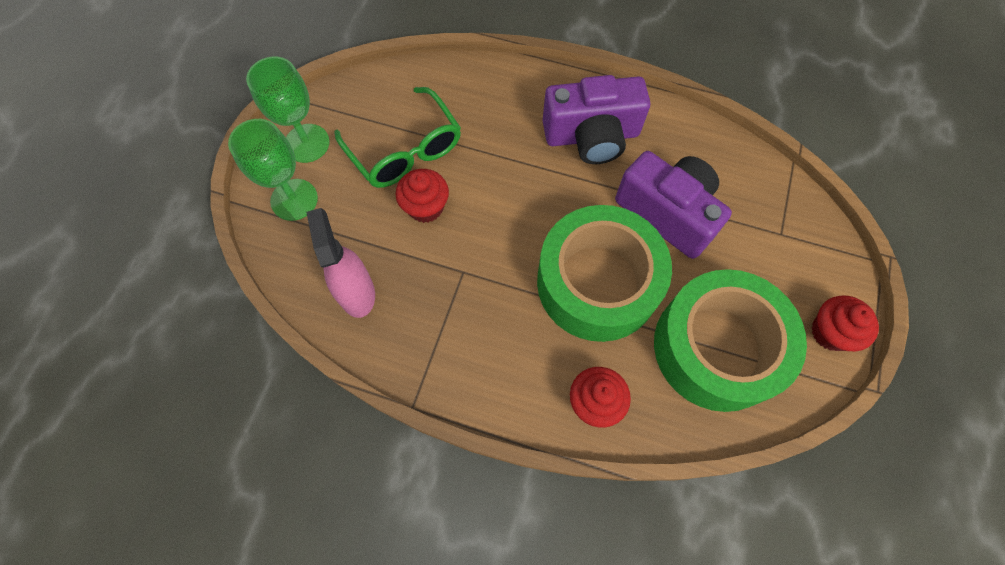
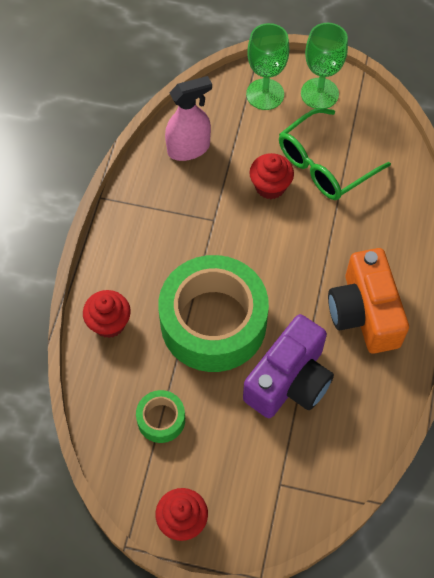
camera: 85 degrees right, 5 degrees down
(592, 136) = (364, 313): purple camera -> orange camera
(717, 347) = (161, 419): green tape -> green tape, size x0.43

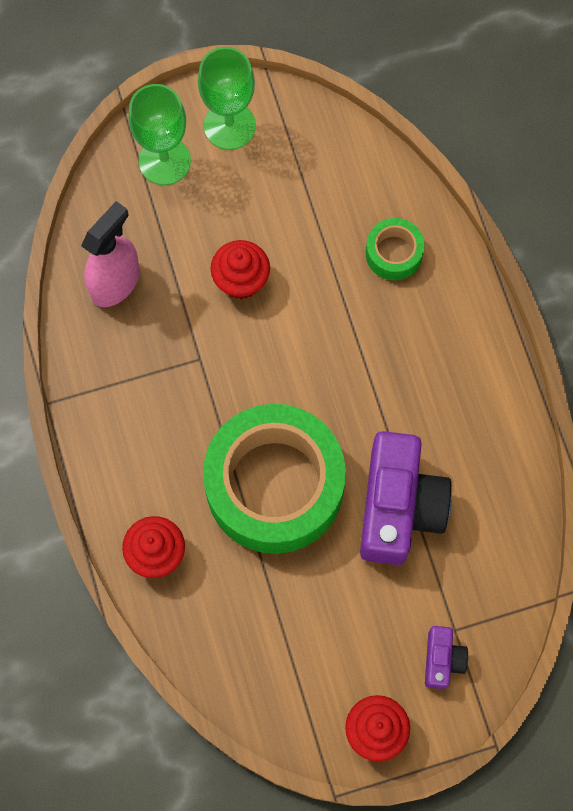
camera: 30 degrees left, 10 degrees up
(161, 419) = (284, 632): green tape -> green tape (394, 253)
(259, 499) = (442, 660): none -> purple camera
(324, 165) = (287, 218): green glasses -> none
(364, 313) = (435, 381): orange camera -> none

